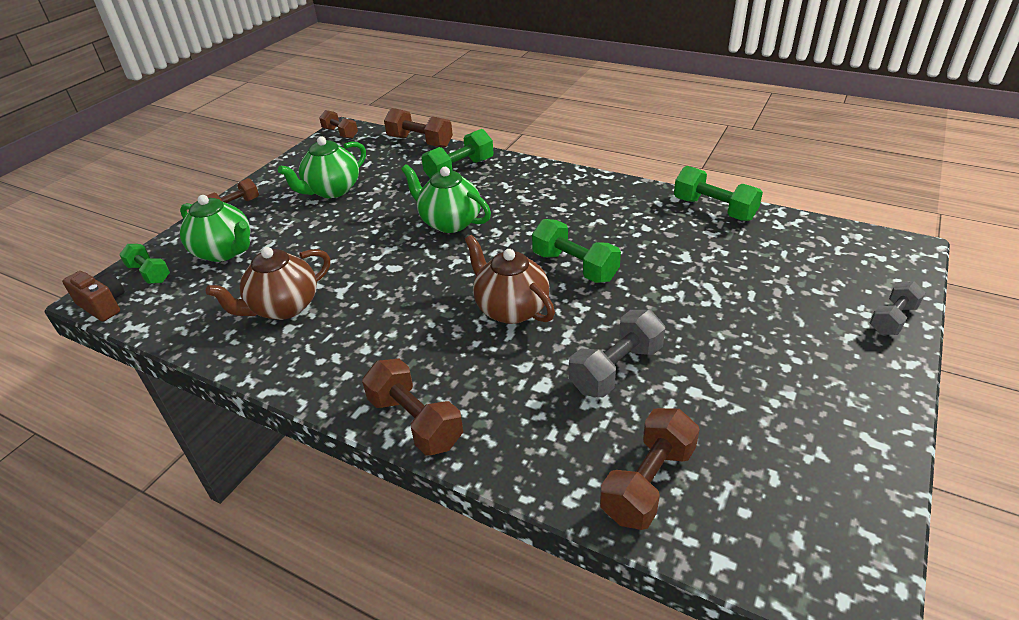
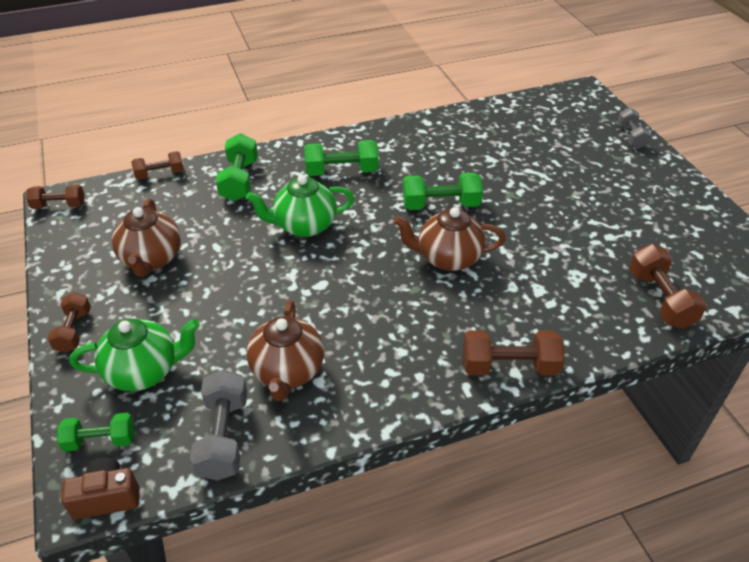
camera: 50 degrees left, 5 degrees up
(332, 190) = (152, 259): green teapot -> brown teapot
(420, 142) = (160, 174): brown dumbbell -> brown dumbbell, size x0.66
(616, 369) = (559, 252): grey dumbbell -> grey dumbbell (224, 436)
(714, 209) = (460, 118): green dumbbell -> green dumbbell (341, 171)

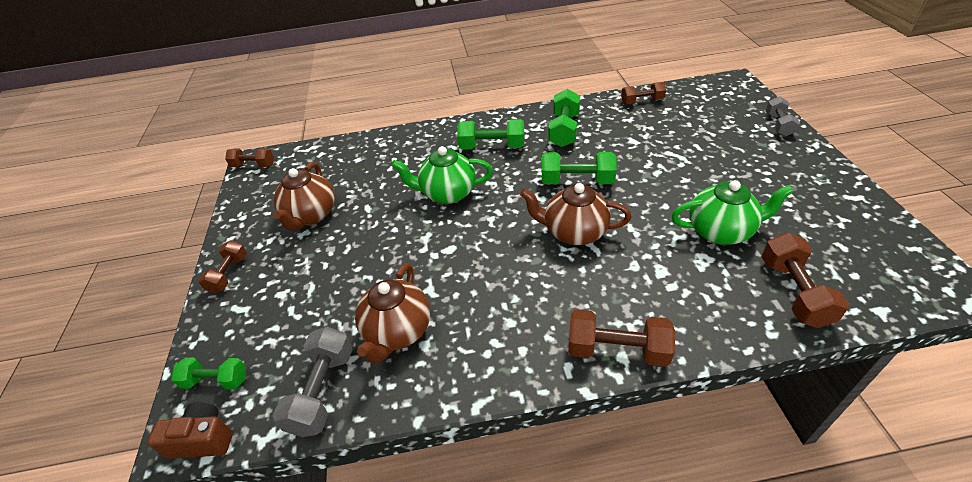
camera: 15 degrees right, 0 degrees up
(144, 371) = (273, 317): green teapot -> green teapot (721, 231)
(160, 174) = (339, 143): brown dumbbell -> brown dumbbell (642, 101)
(240, 180) = (403, 151): green dumbbell -> green dumbbell (564, 130)

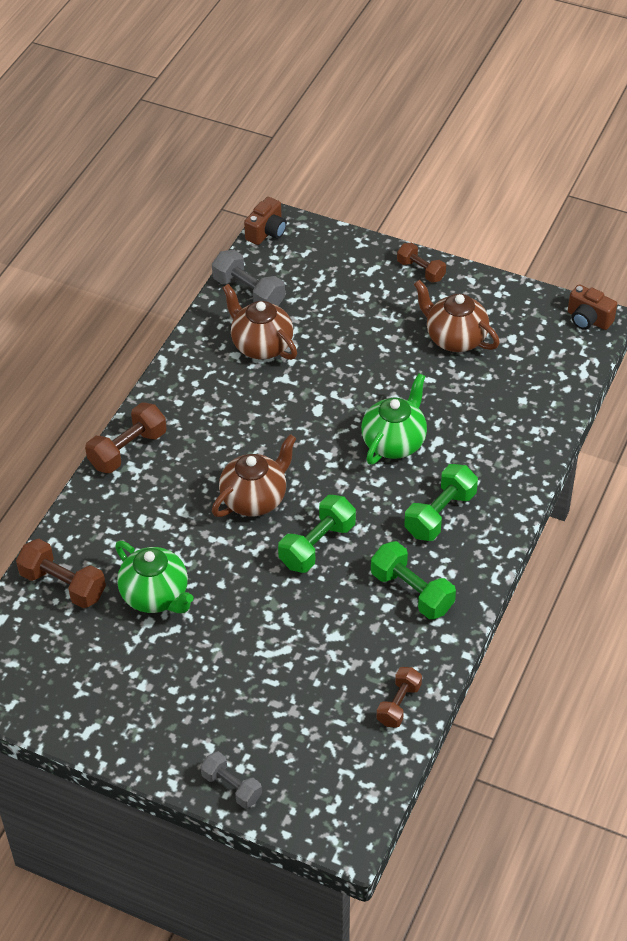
camera: 120 degrees right, 5 degrees up
(216, 380) = (310, 245): green dumbbell -> none
(253, 165) = (588, 319): brown dumbbell -> brown camera
(721, 231) = (156, 596): green teapot -> green teapot turned 75 degrees counterclockwise

